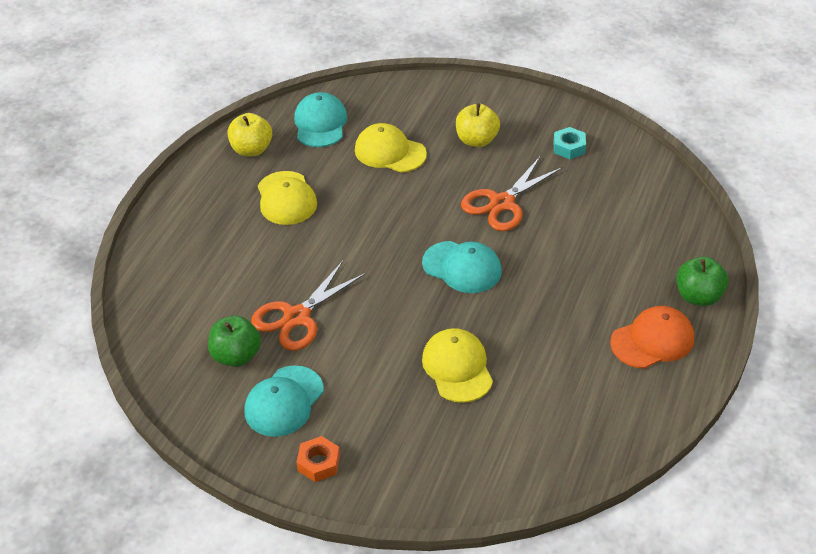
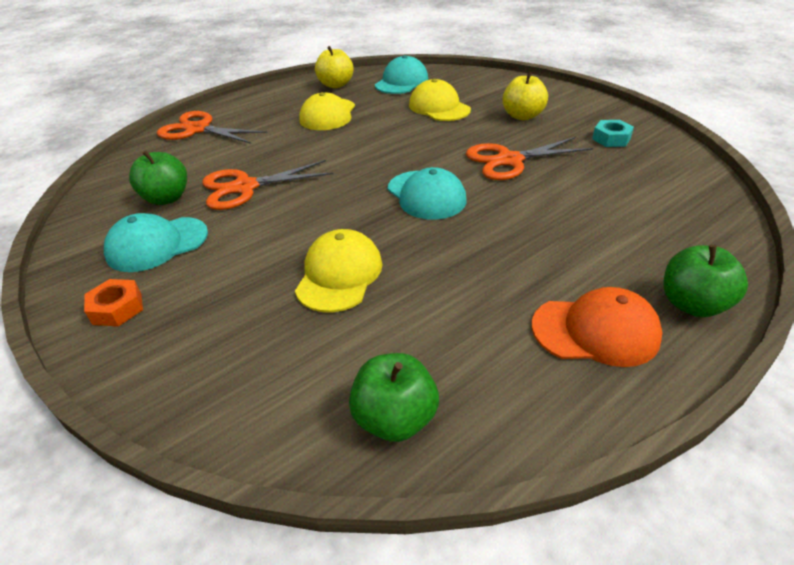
camera: 30 degrees right, 5 degrees down
(167, 264) = (198, 129): none -> orange scissors
(575, 447) = (395, 418): none -> green apple

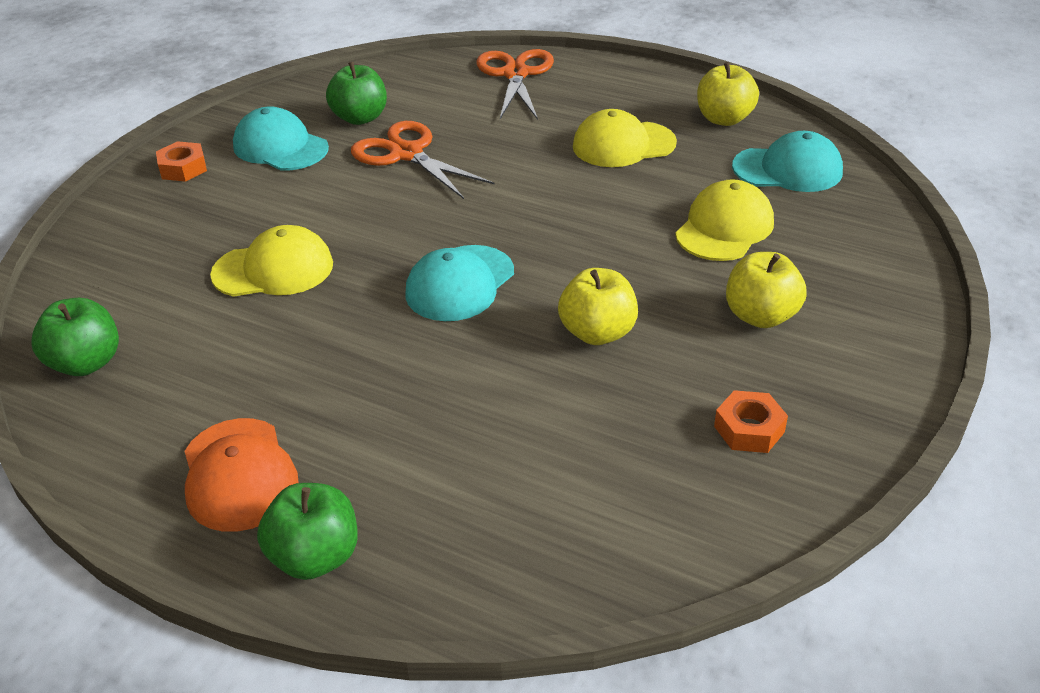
camera: 65 degrees right, 0 degrees up
(509, 160) = (597, 333): orange scissors -> yellow apple
(611, 139) = (749, 429): turquoise nut -> orange nut

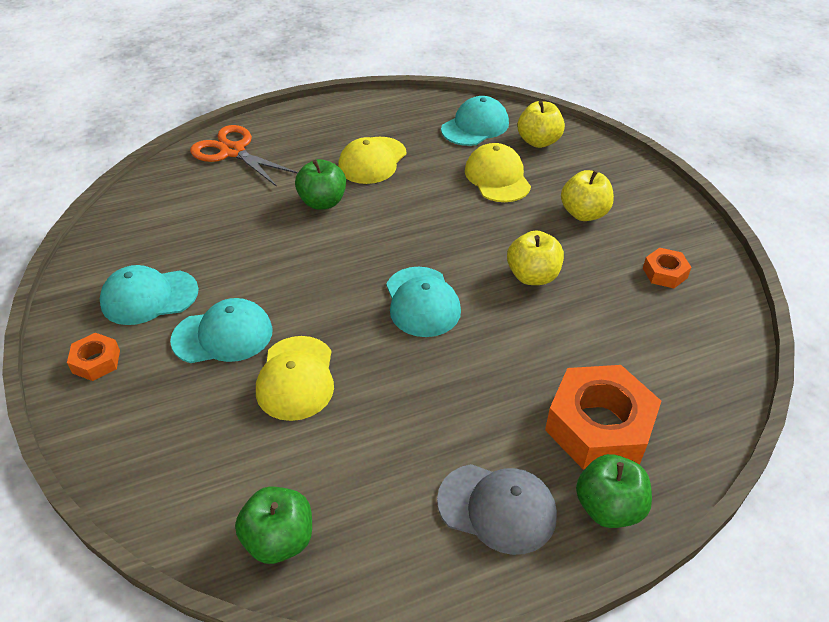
camera: 50 degrees left, 5 degrees up
(239, 475) = (497, 508): orange cap -> grey cap
(273, 269) = (296, 378): yellow cap -> yellow cap turned 150 degrees clockwise
(280, 205) = (223, 335): none -> turquoise cap
(360, 118) = (174, 241): green apple -> green apple (322, 202)
(407, 154) = (251, 245): orange scissors -> none
(425, 494) = (599, 426): none -> orange nut
(724, 119) = (400, 115): yellow apple -> yellow apple (538, 141)

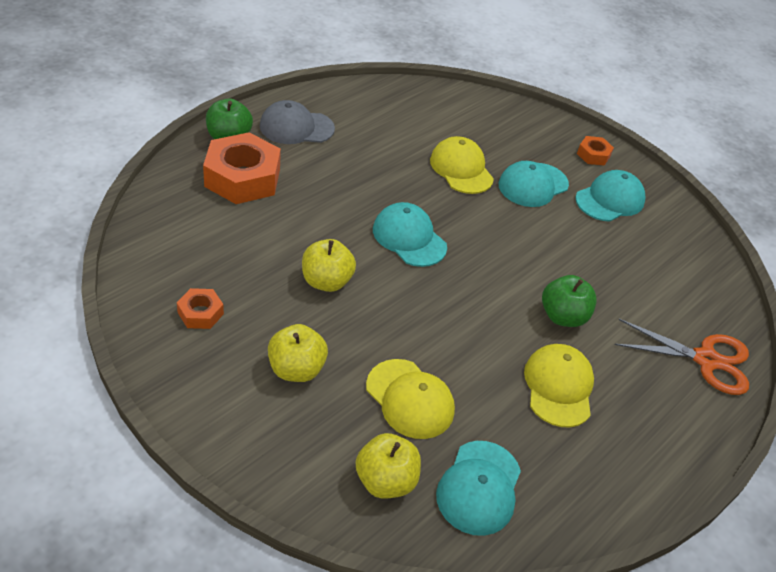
camera: 150 degrees right, 0 degrees up
(279, 540) = (408, 97): green apple -> none

